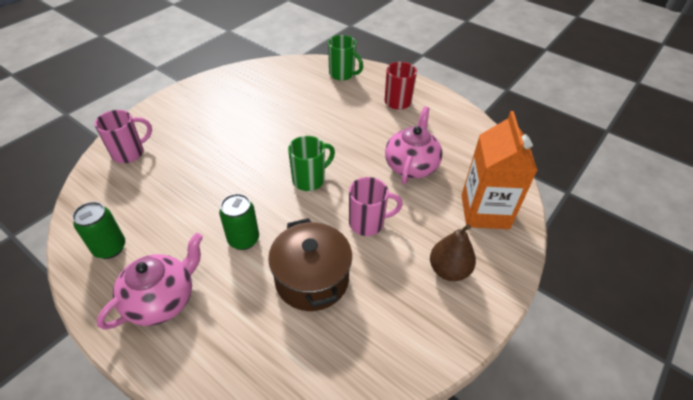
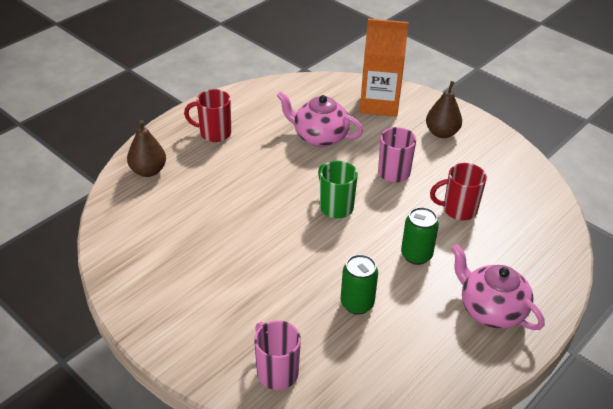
camera: 85 degrees left, 5 degrees down
(110, 248) = (433, 363): green can -> green can (357, 304)
(312, 279) = (458, 210): brown pot -> red mug
(342, 74) = (148, 171): green mug -> brown pear

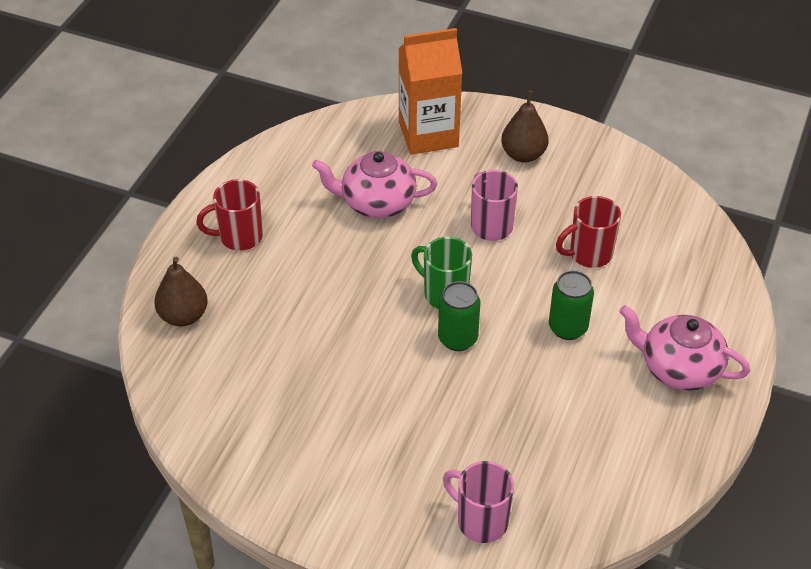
camera: 20 degrees left, 5 degrees up
(357, 304) = (530, 410): green can -> green can (457, 339)

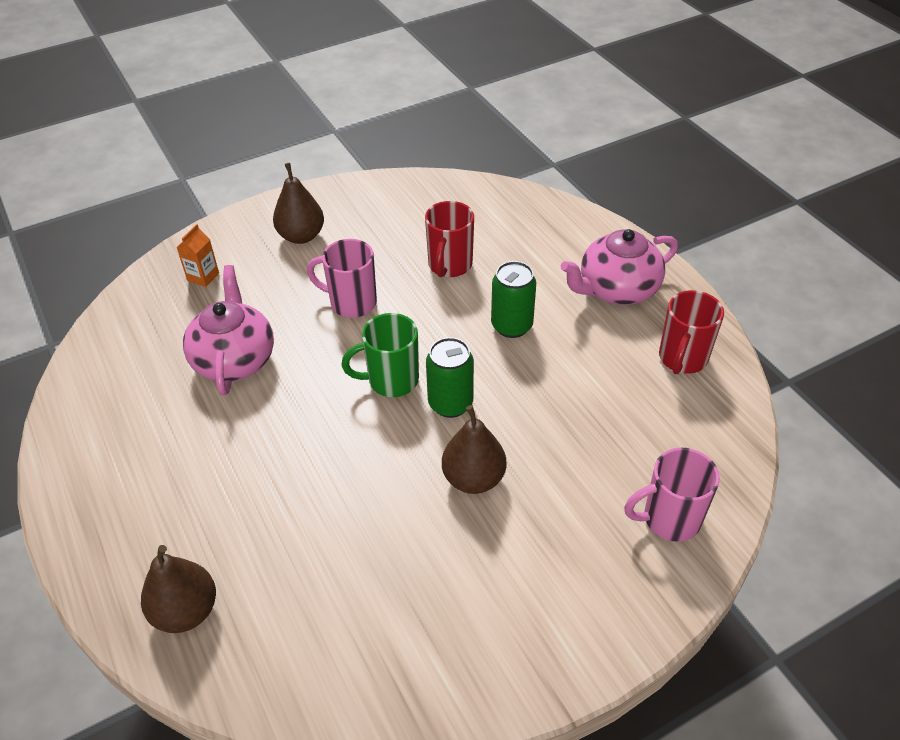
camera: 50 degrees left, 0 degrees up
(239, 237) = (143, 492): red mug -> red mug (682, 359)
(377, 203) = (234, 360): pink teapot -> pink teapot turned 135 degrees clockwise
(407, 391) = (473, 478): none -> brown pear
(428, 134) = (203, 277): orange carton -> orange carton, size x0.41

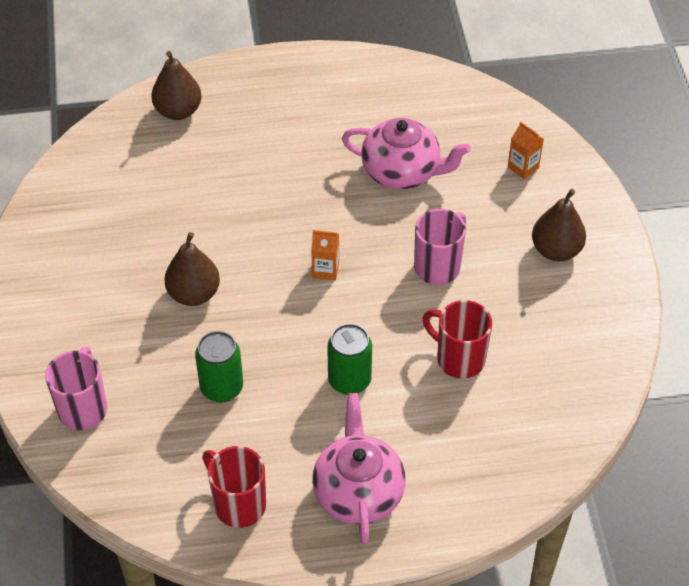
camera: 110 degrees right, 5 degrees up
(391, 380) = (325, 270): green mug -> orange carton
(450, 403) = (278, 303): green can -> green can (222, 388)

